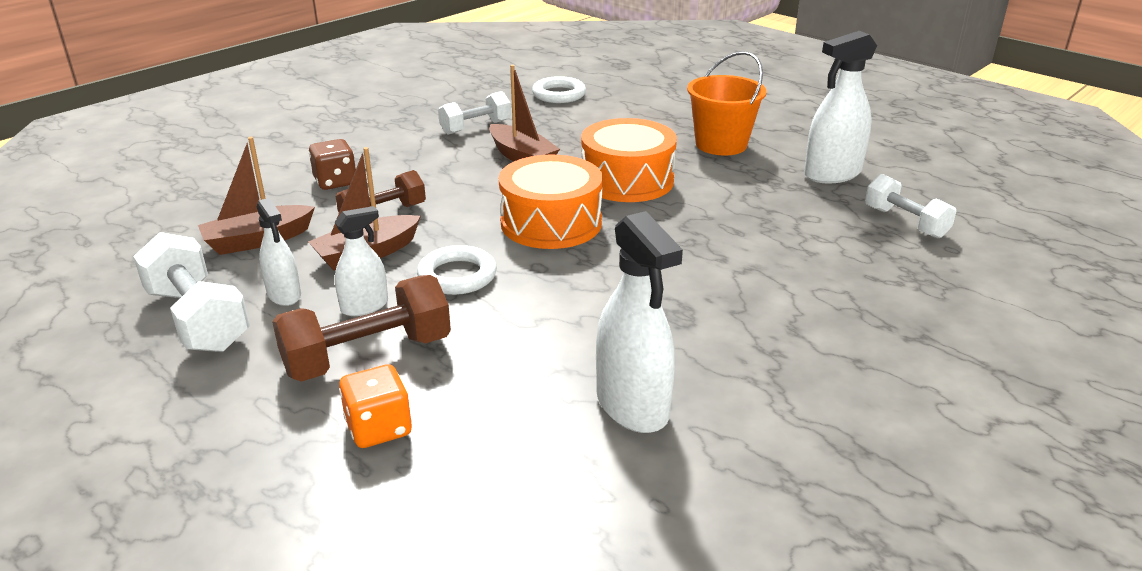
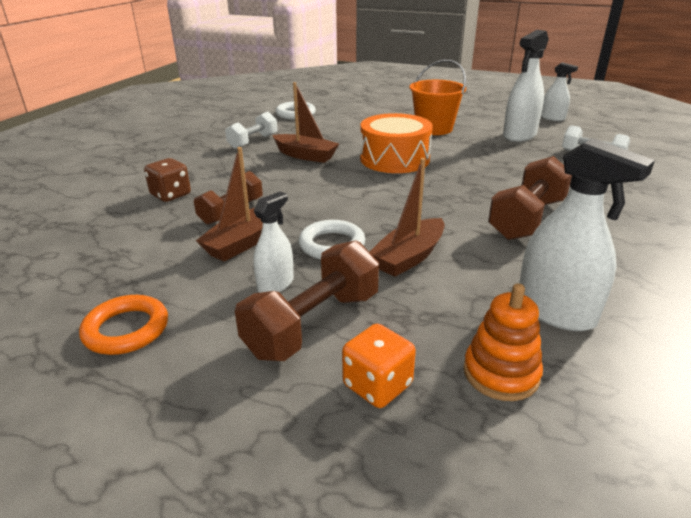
camera: 20 degrees left, 0 degrees up
(198, 319) = (126, 329): white dumbbell -> orange ring
(258, 240) = (135, 251): brown boat -> brown boat (409, 257)
(284, 295) = (195, 290): white spray bottle -> white spray bottle (552, 118)
(508, 450) = (501, 373): none -> orange stacking toy
(551, 223) = (368, 195): orange drum -> none
(716, 292) = (527, 219): none -> brown dumbbell

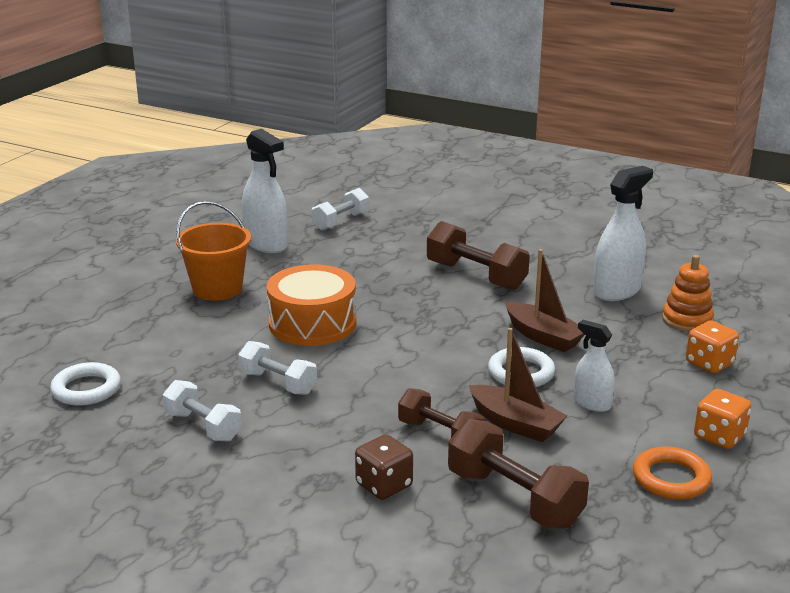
camera: 85 degrees left, 5 degrees down
(196, 375) = (719, 436): none -> orange dice
(305, 155) = (278, 383): brown boat -> white dumbbell
(313, 324) = (647, 386): brown dumbbell -> brown dumbbell (514, 499)
(552, 118) = (218, 217): white spray bottle -> none

